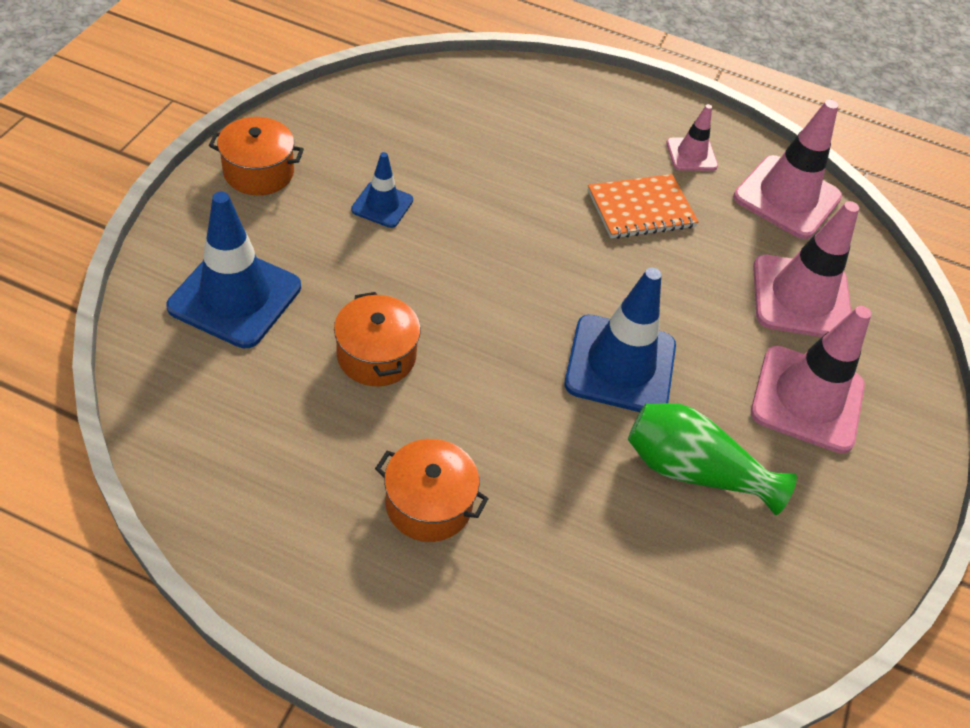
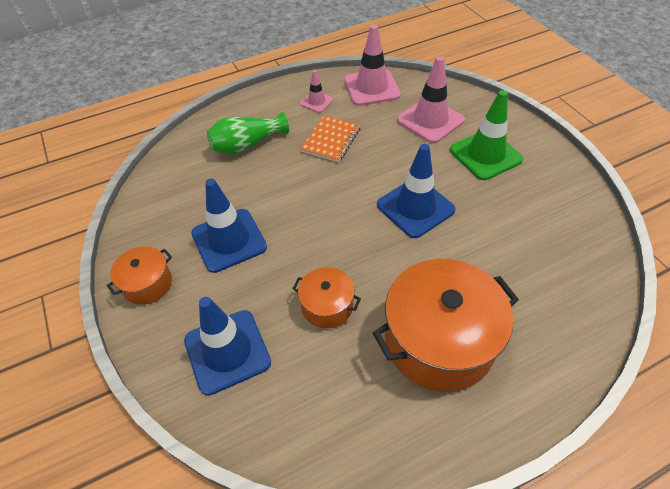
camera: 40 degrees left, 0 degrees up
(382, 205) = (229, 240): blue traffic cone -> blue traffic cone, size x1.88
(429, 504) = (439, 341): orange pot -> orange pot, size x1.99
(693, 471) = (495, 220): green vase -> green vase (247, 144)
(807, 399) = (485, 155): pink traffic cone -> green traffic cone

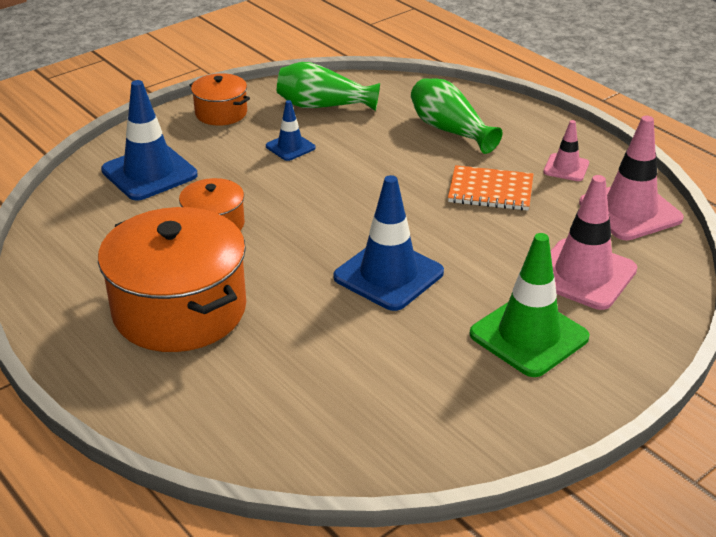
camera: 75 degrees right, 15 degrees down
(174, 210) = (323, 106): none -> green vase
(229, 240) = (290, 147): blue traffic cone -> blue traffic cone, size x0.53

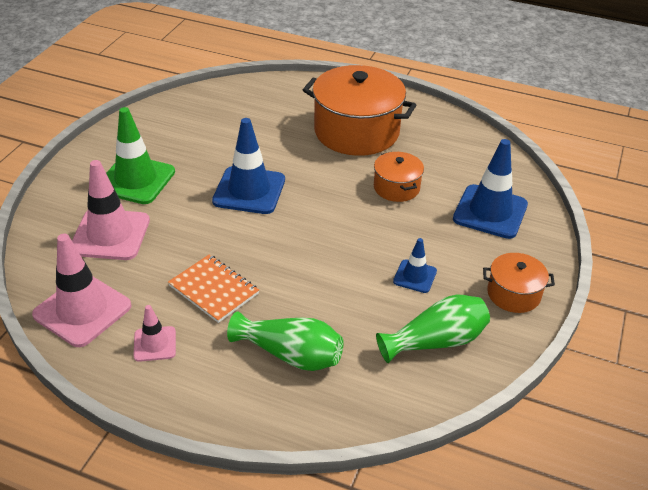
camera: 150 degrees right, 5 degrees up
(490, 191) = (213, 290): orange notebook -> orange notebook turned 60 degrees clockwise

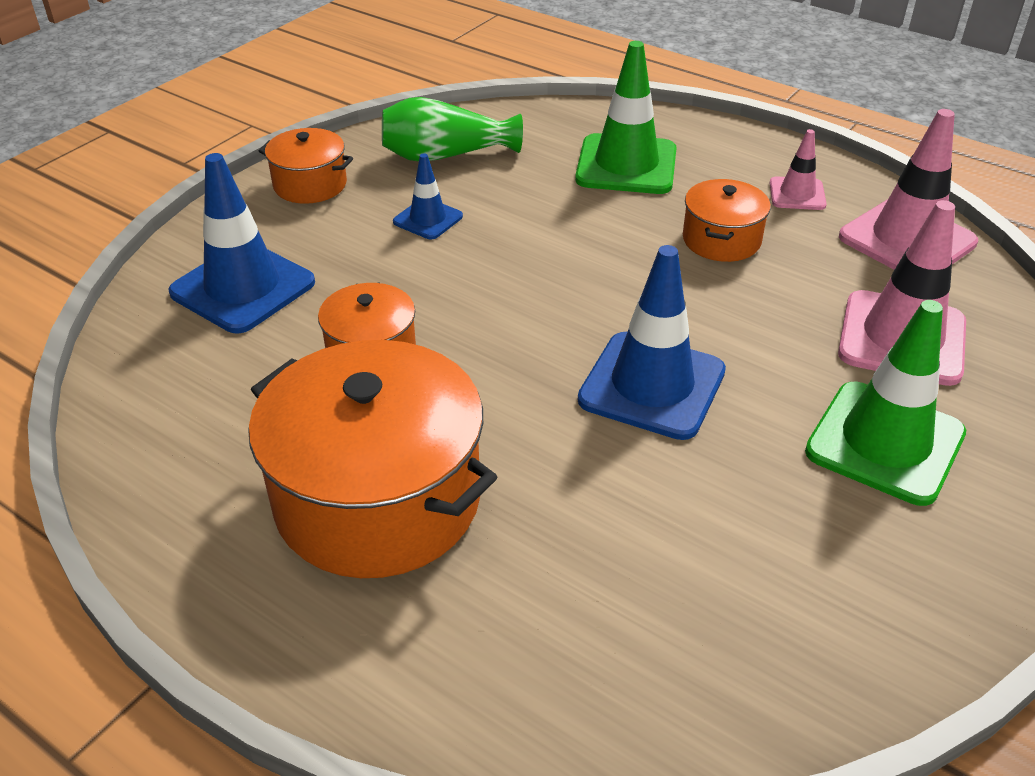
camera: 165 degrees left, 0 degrees up
(213, 290) = (721, 240): orange notebook -> orange pot
(291, 354) = (626, 165): green vase -> green traffic cone

